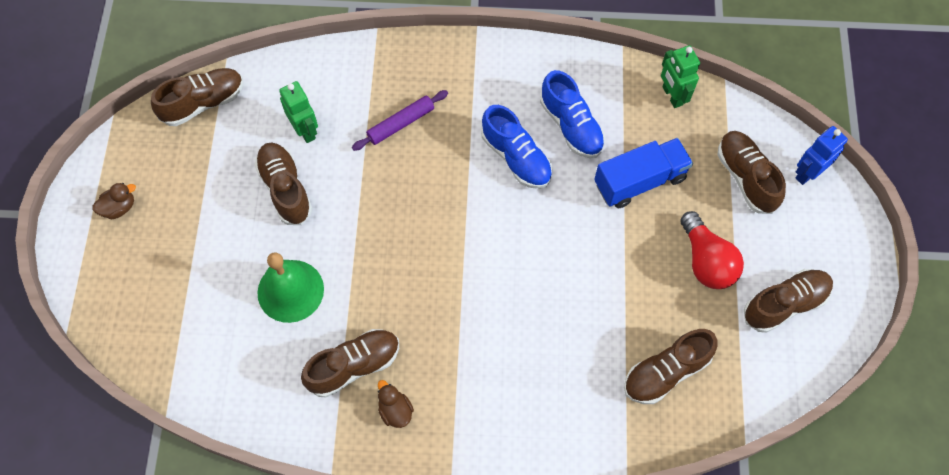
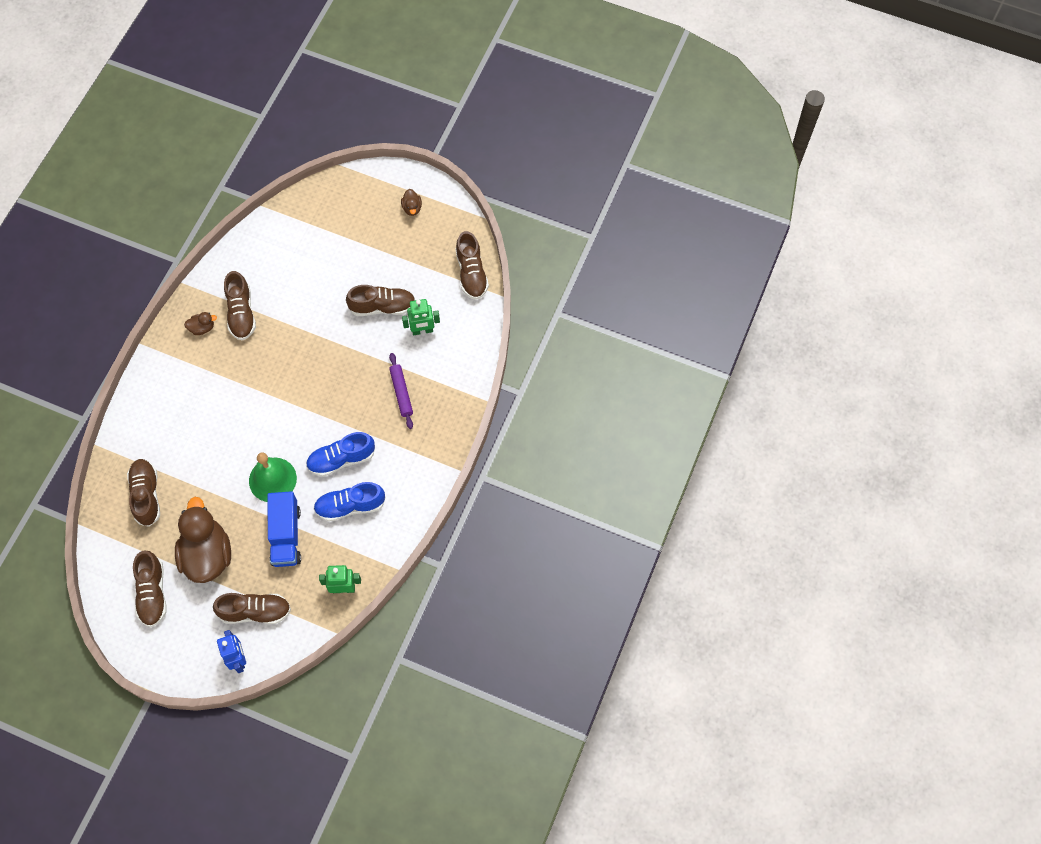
camera: 110 degrees right, 0 degrees up
(290, 291) = (308, 291): green bell -> green bell (272, 479)
(706, 261) = (207, 555): red light bulb -> brown duck

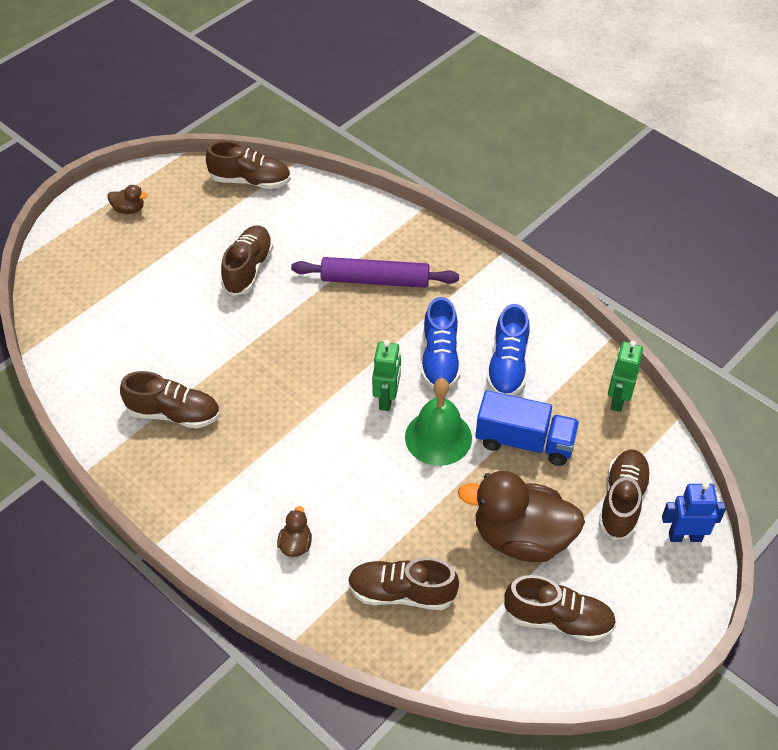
camera: 70 degrees left, 15 degrees down
(202, 328) = (171, 464): brown duck -> brown duck (295, 544)
(401, 393) = (375, 280): purple rolling pin -> purple rolling pin, size x1.52
(422, 331) = (301, 241): green robot -> green robot (387, 399)

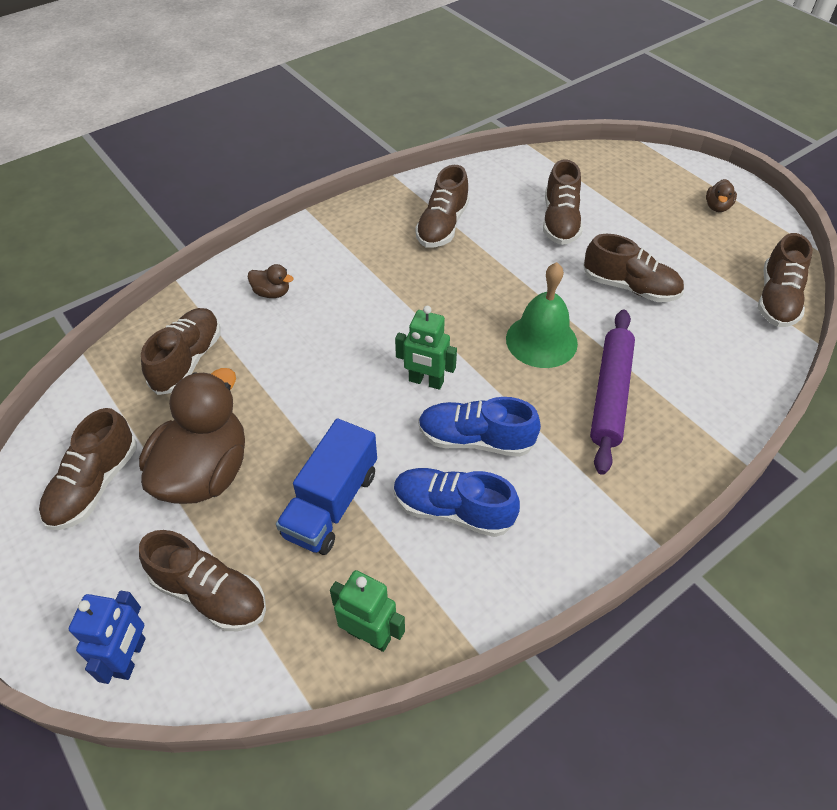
camera: 100 degrees right, 0 degrees up
(159, 320) = (560, 222): none -> brown shoe
(438, 437) = (361, 419): green bell -> green bell (541, 340)

